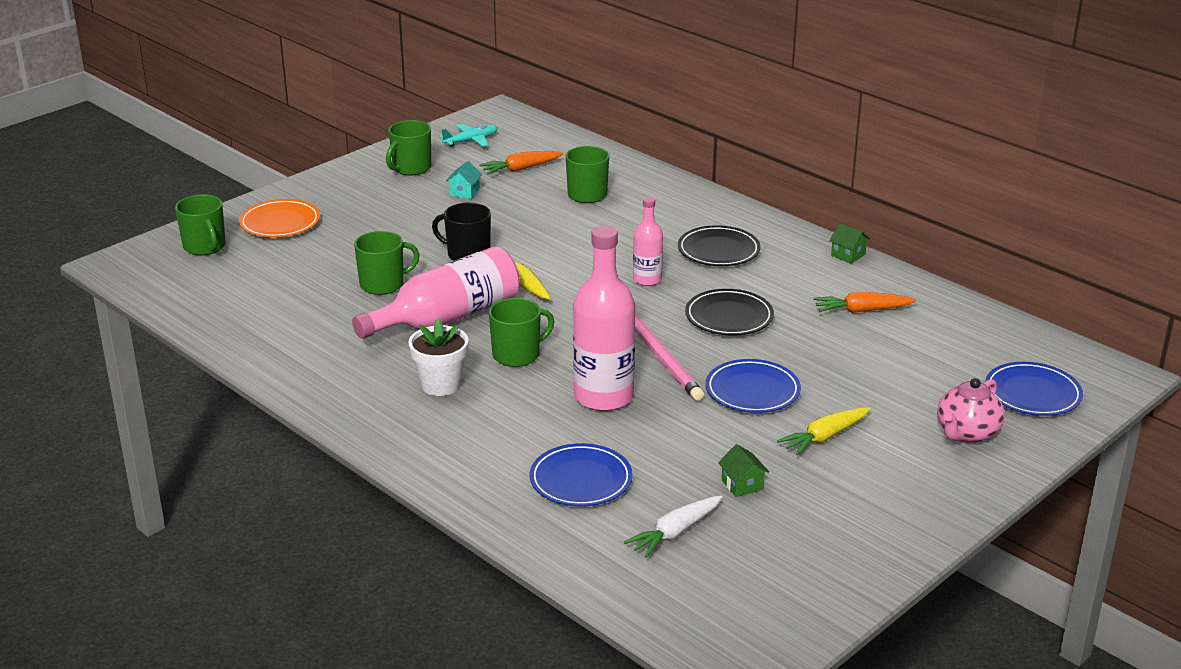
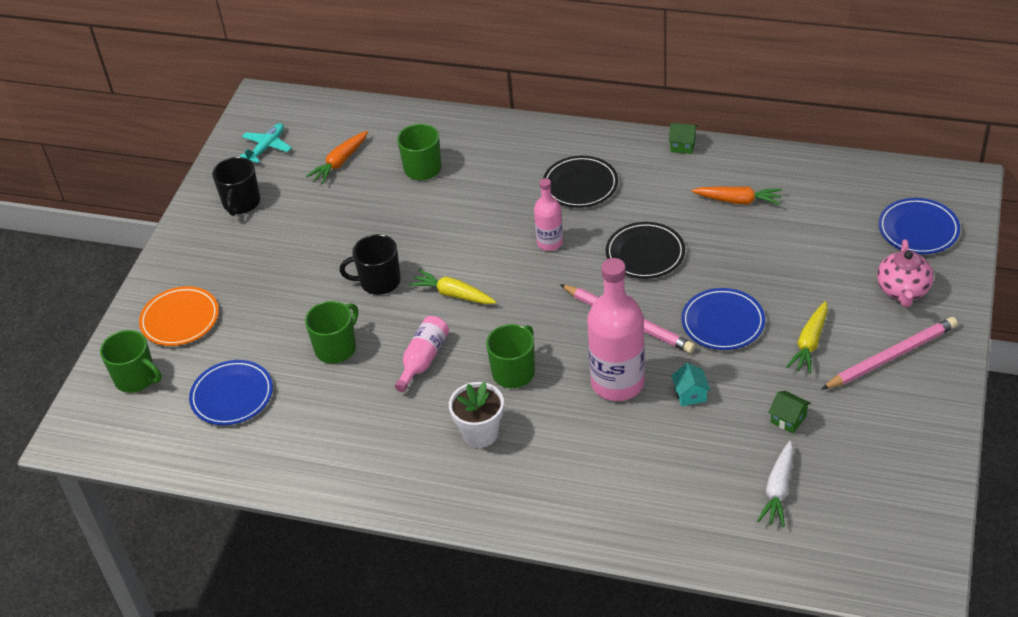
camera: 25 degrees left, 15 degrees up
(411, 168) = (241, 203): green mug -> black mug
(447, 318) = (423, 359): pink bottle -> pink bottle, size x0.54
(464, 192) = (314, 211): turquoise house -> turquoise house (690, 394)
(581, 480) = (669, 475): blue plate -> blue plate (232, 396)
(862, 310) = (738, 201): orange carrot -> orange carrot turned 135 degrees counterclockwise
(901, 478) = (891, 356): none -> pink pencil

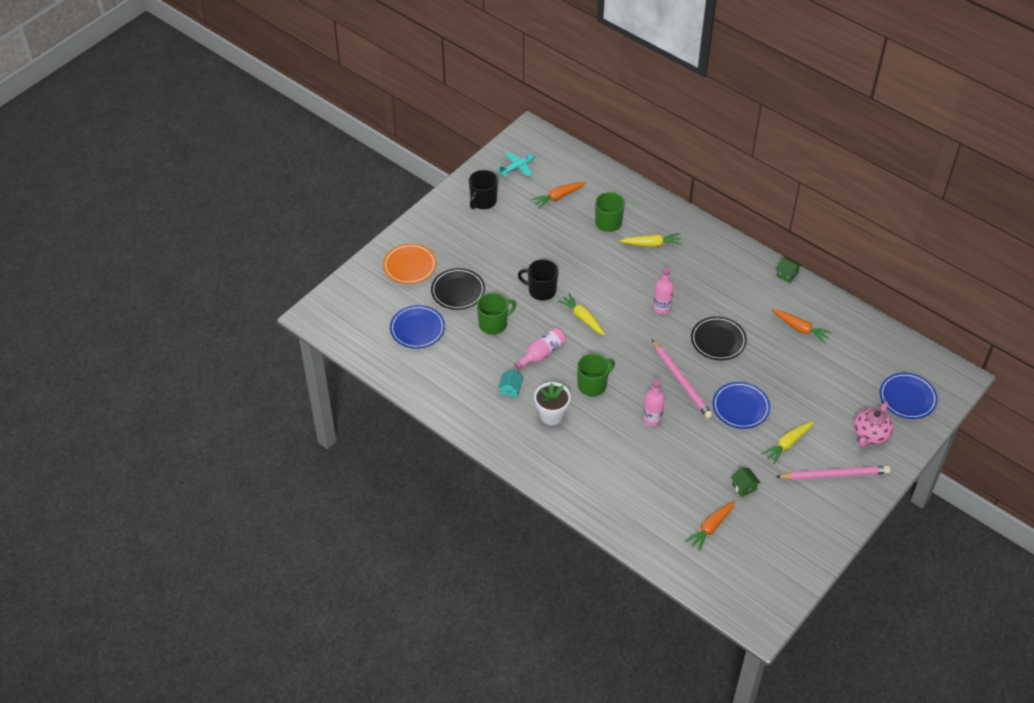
camera: 20 degrees right, 5 degrees up
(136, 378) = (367, 294): green mug -> none
(492, 173) = (651, 244): none -> yellow carrot
(580, 185) = (703, 275): black plate -> black plate (458, 291)
(617, 383) = (652, 419): pink bottle -> pink bottle, size x0.54
(690, 394) = (692, 445): turquoise house -> turquoise house (510, 389)
(778, 490) = (711, 527): white carrot -> orange carrot

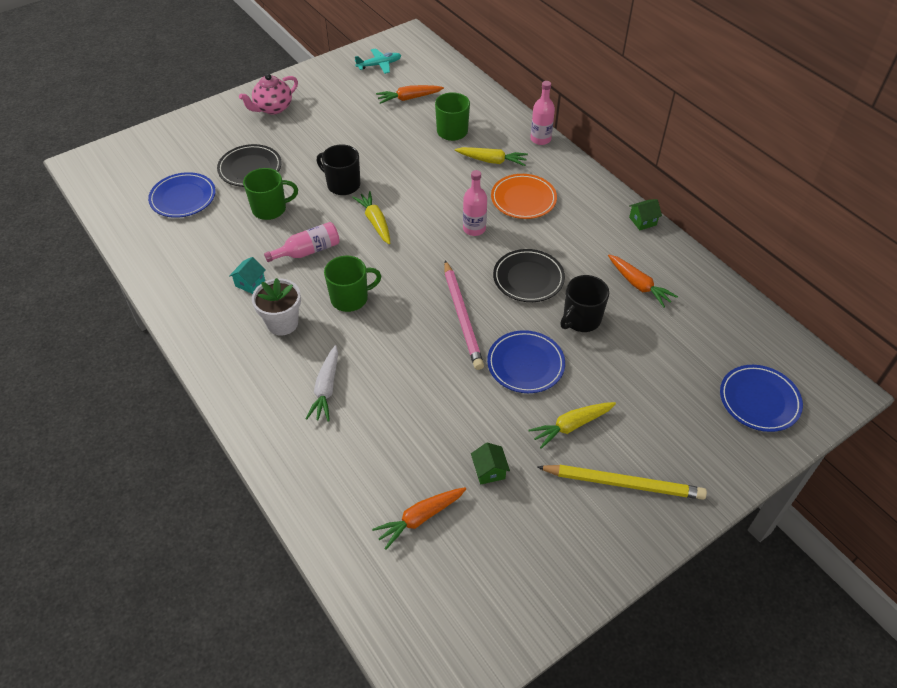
camera: 15 degrees right, 0 degrees up
(409, 266) = (213, 135): orange plate -> orange plate (523, 199)
(483, 201) = (326, 89): black mug -> black mug (581, 319)
(607, 456) = (326, 388): none -> white carrot
(652, 419) = (405, 354): pink bottle -> pink bottle (540, 139)
(787, 274) = (642, 221): green house -> green house turned 75 degrees counterclockwise
(834, 474) = (623, 483): pink pencil -> yellow pencil
(870, 435) = (691, 439): pink teapot -> pink teapot (273, 108)

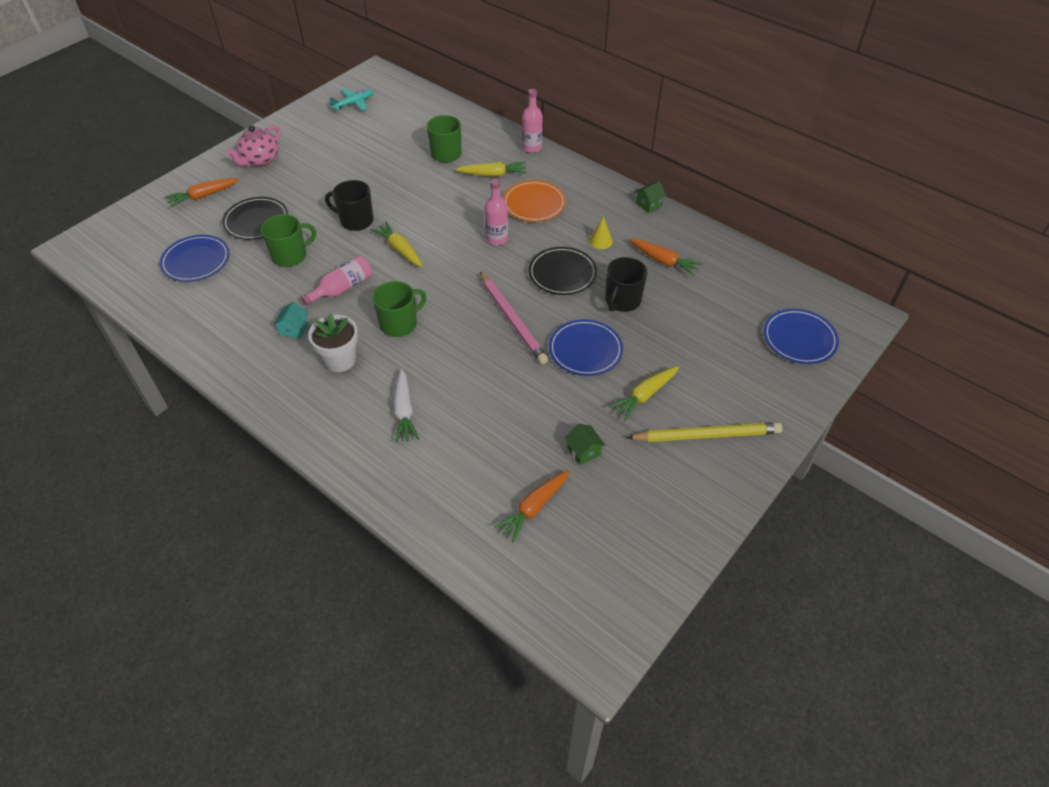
camera: 15 degrees left, 0 degrees up
(409, 98) = (394, 130): orange carrot -> orange carrot (203, 196)
(579, 251) = (601, 241): none -> yellow cone

